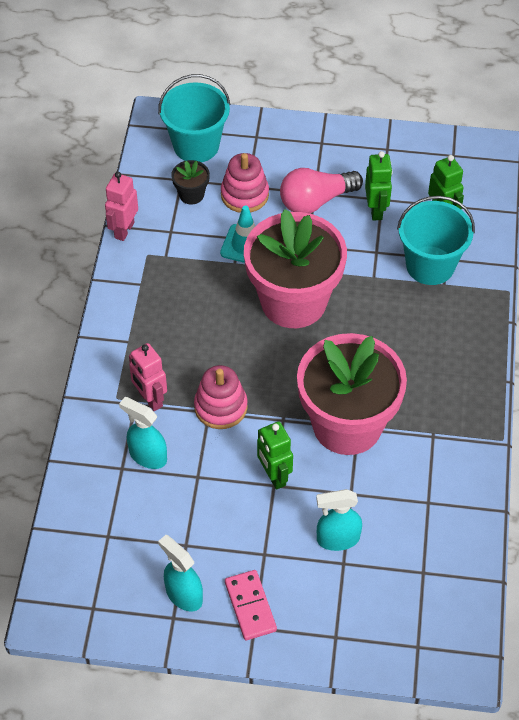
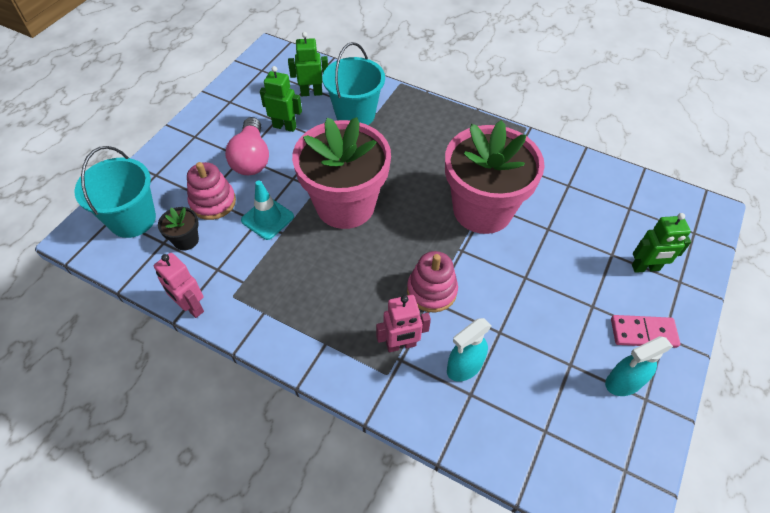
camera: 70 degrees left, 0 degrees up
(274, 476) = (516, 274): green robot -> green robot (645, 268)
(337, 539) = (589, 251): turquoise spray bottle -> none

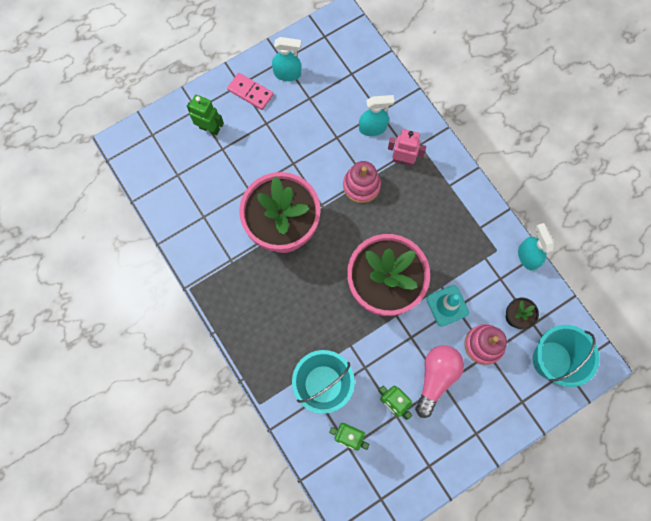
camera: 150 degrees left, 20 degrees up
(191, 307) = (527, 256): pink robot -> turquoise spray bottle

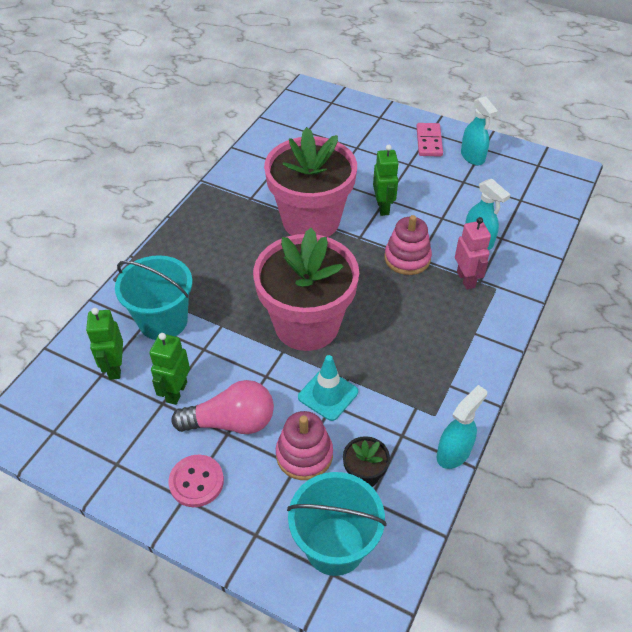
camera: 60 degrees right, 25 degrees down
(209, 128) = (369, 132): green robot -> green robot (383, 207)
(469, 420) = (196, 482): none -> pink button

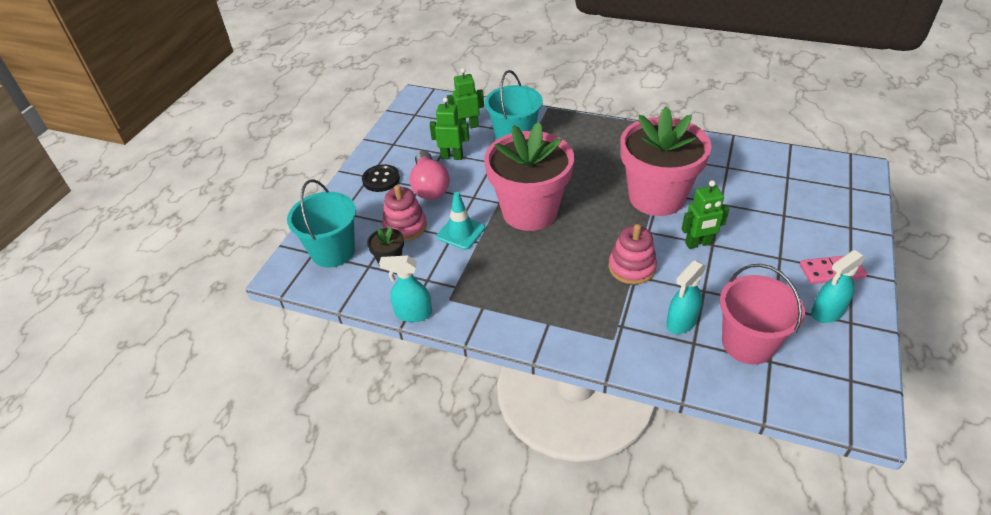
camera: 85 degrees right, 5 degrees down
(196, 482) = (381, 179): pink button -> black button
(454, 452) = (413, 313): turquoise spray bottle -> turquoise spray bottle turned 150 degrees clockwise
(466, 279) = (618, 314): pink robot -> none
(503, 207) = (748, 343): none -> pink bucket

